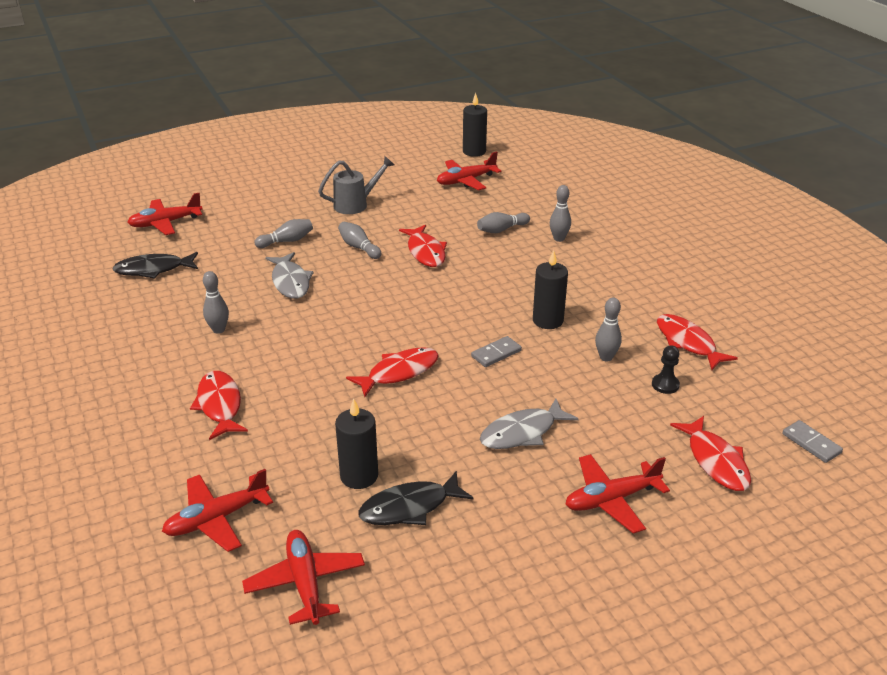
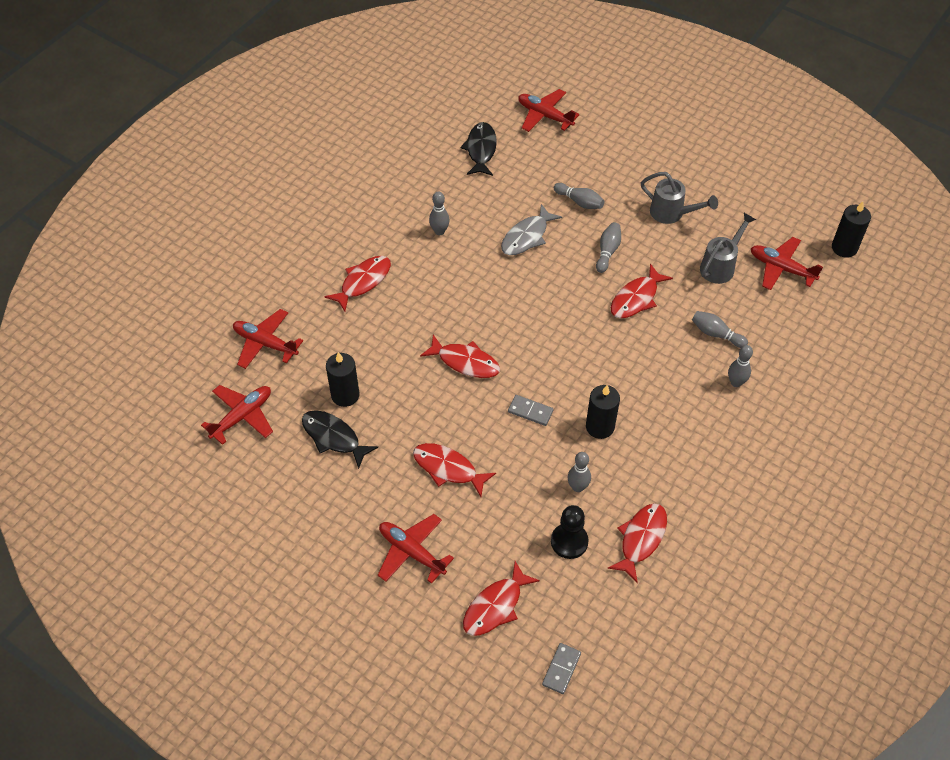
camera: 60 degrees right, 20 degrees up
(153, 270) = (481, 150): black fish -> black fish turned 45 degrees clockwise
(435, 203) = (720, 266): none -> grey watering can
(522, 432) = (448, 469): grey fish -> red fish
(665, 385) = (569, 541): black pawn -> black pawn, size x1.53

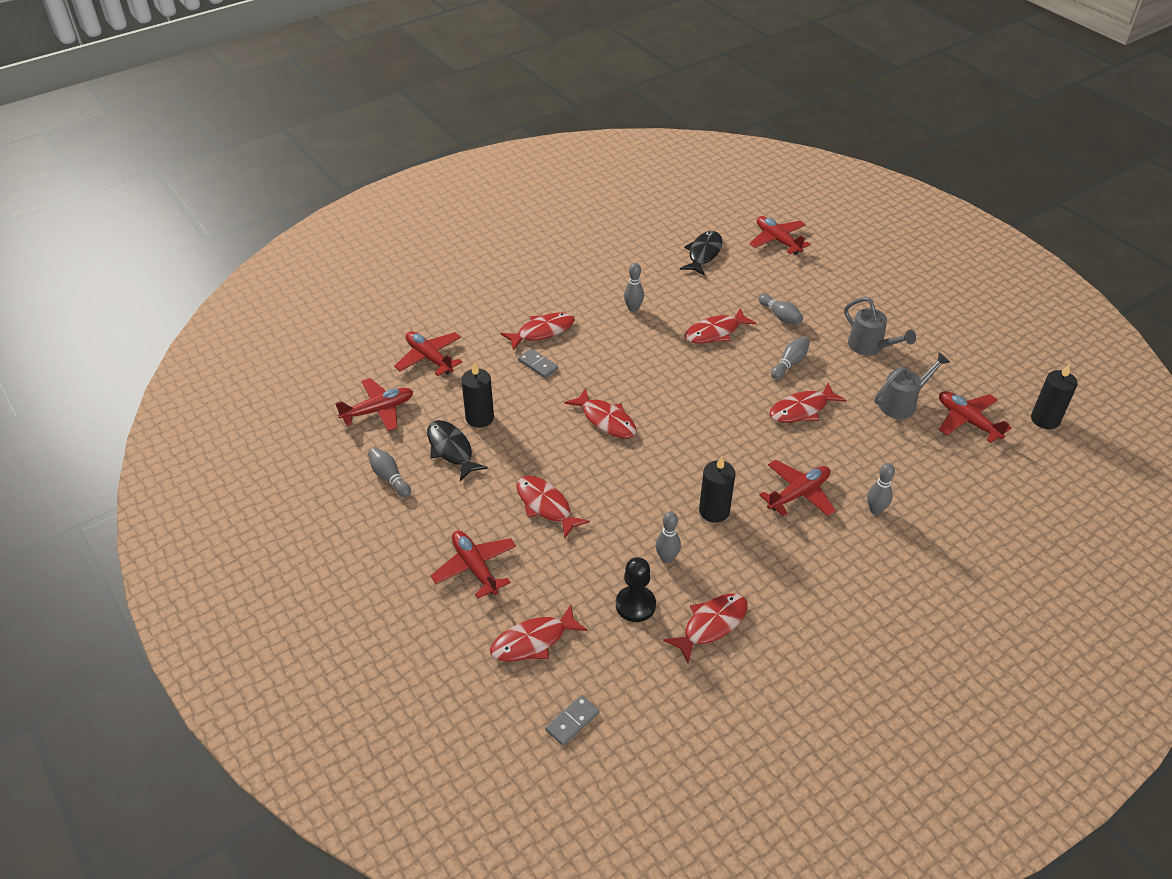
camera: 20 degrees right, 10 degrees down
(527, 236) = (715, 332): grey fish -> red fish
(530, 411) = (650, 479): grey domino -> grey domino (538, 365)
(665, 387) = (798, 494): none -> red plane
(716, 334) = (872, 461): grey bowling pin -> grey bowling pin (389, 477)

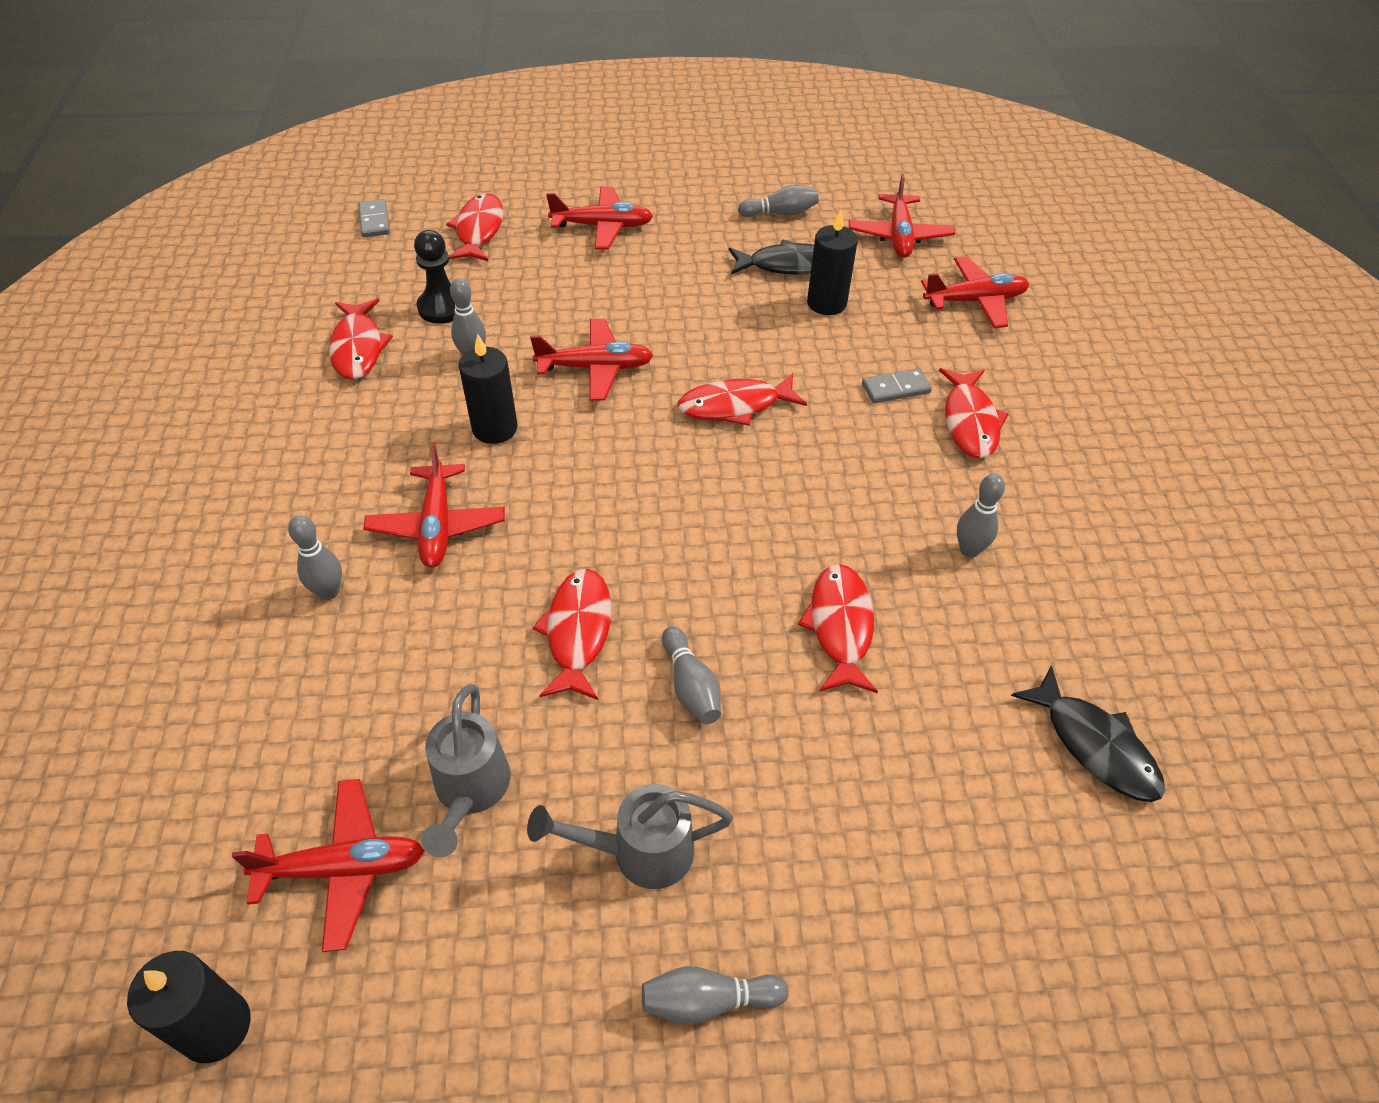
camera: 120 degrees right, 5 degrees up
(546, 506) = (638, 300): red fish -> none
(777, 240) = (1090, 927): red plane -> red plane (595, 368)
(780, 316) = (824, 755): grey bowling pin -> grey bowling pin (708, 1000)

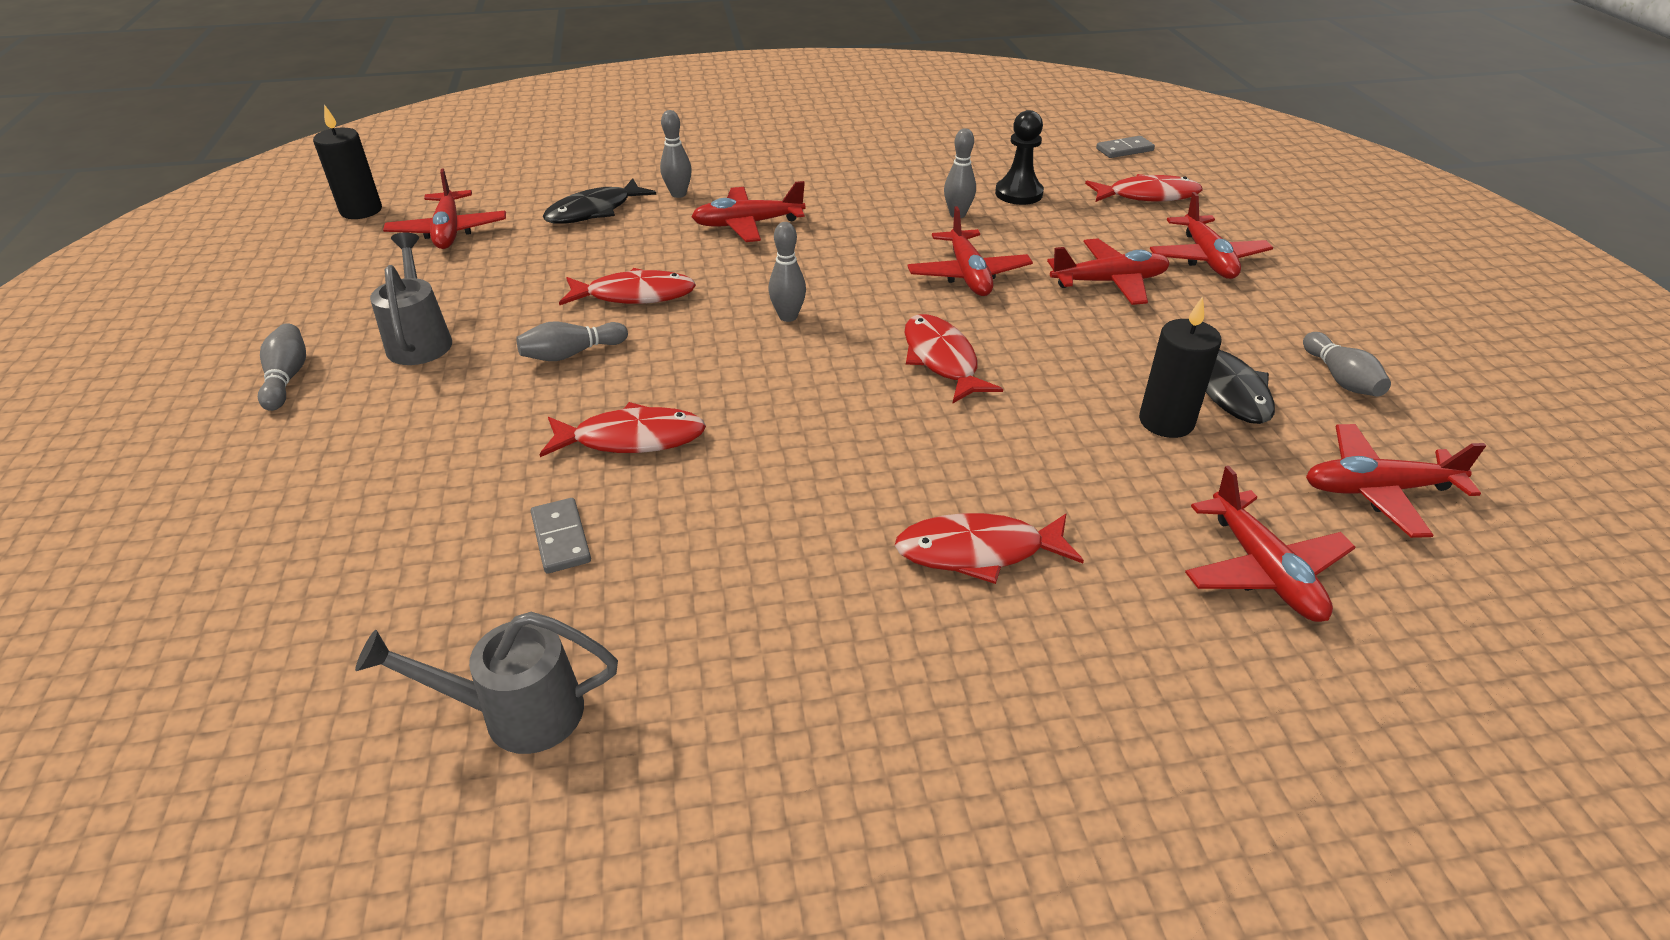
camera: 85 degrees right, 10 degrees down
(358, 347) = (946, 167): red fish -> none
(470, 791) = (494, 266): grey watering can -> grey watering can (517, 713)
(495, 428) = (866, 235): black candle -> none
(628, 287) = (1109, 282): none -> red plane
(895, 388) = (1020, 482): grey domino -> grey domino (561, 538)
(969, 550) = (743, 540): grey bowling pin -> grey bowling pin (788, 316)
(1094, 745) = (445, 635): black fish -> black fish (594, 211)

